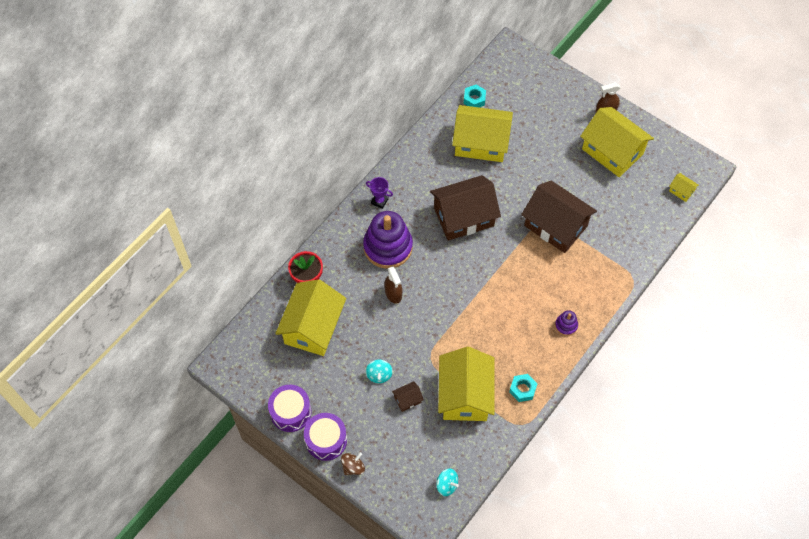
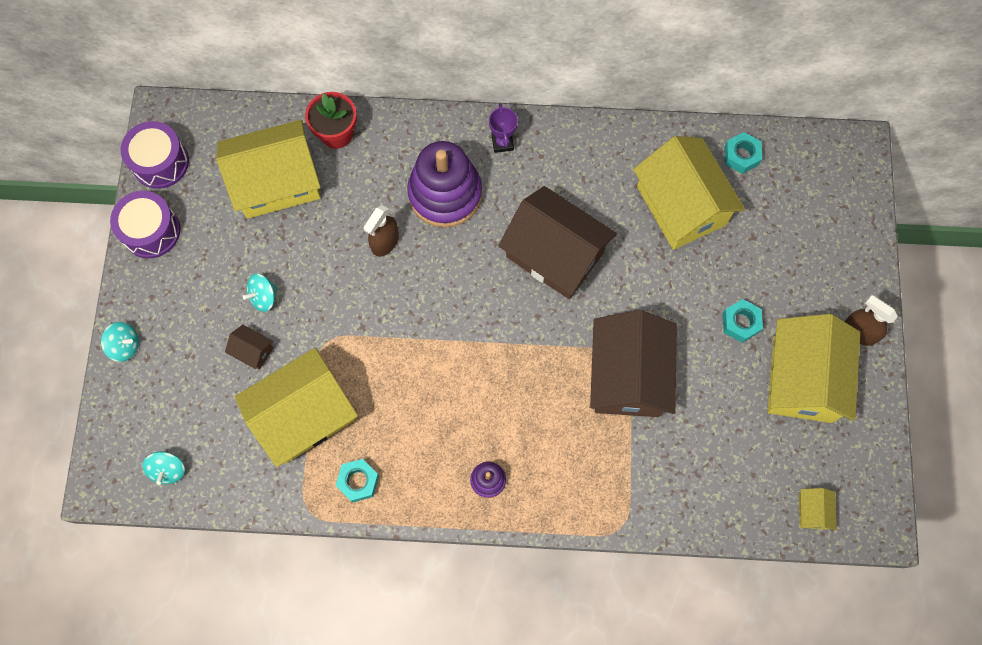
camera: 55 degrees right, 10 degrees up
(326, 440) = (140, 293): purple drum -> purple drum (160, 162)
(353, 467) = (125, 346): brown spinning top -> turquoise spinning top
(564, 158) = (740, 323): none -> turquoise nut

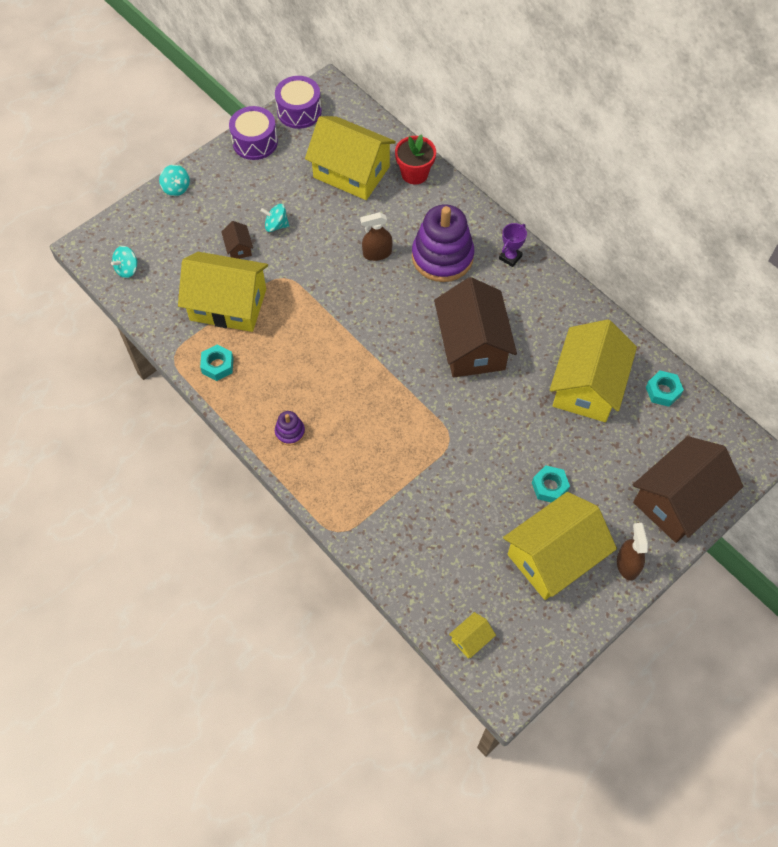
camera: 45 degrees right, 10 degrees down
(628, 376) = (440, 452): brown house -> brown house (678, 500)

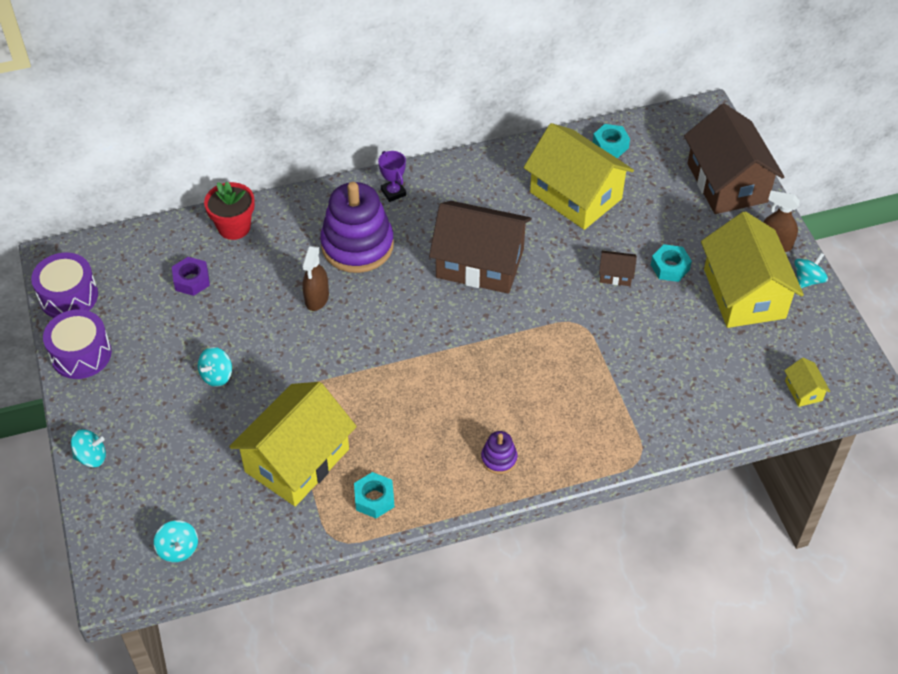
camera: 65 degrees left, 10 degrees down
(238, 248) = (224, 423): brown house -> brown house (616, 275)
(351, 172) = (191, 280): yellow house -> purple nut
(601, 605) = (808, 280): none -> turquoise spinning top

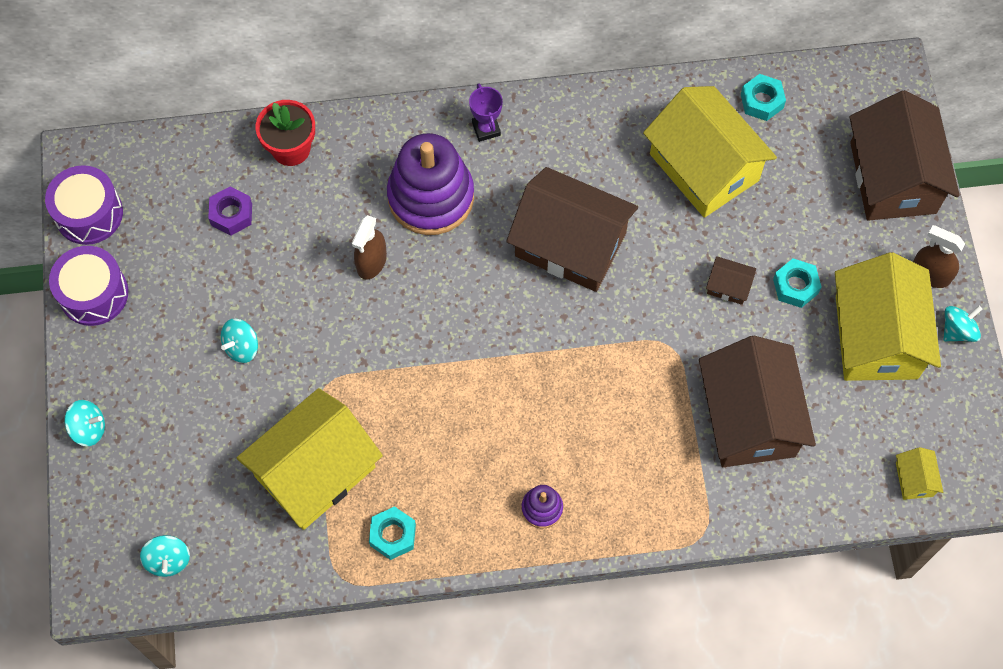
camera: 10 degrees right, 15 degrees up
(656, 366) = (749, 418): none -> brown house

